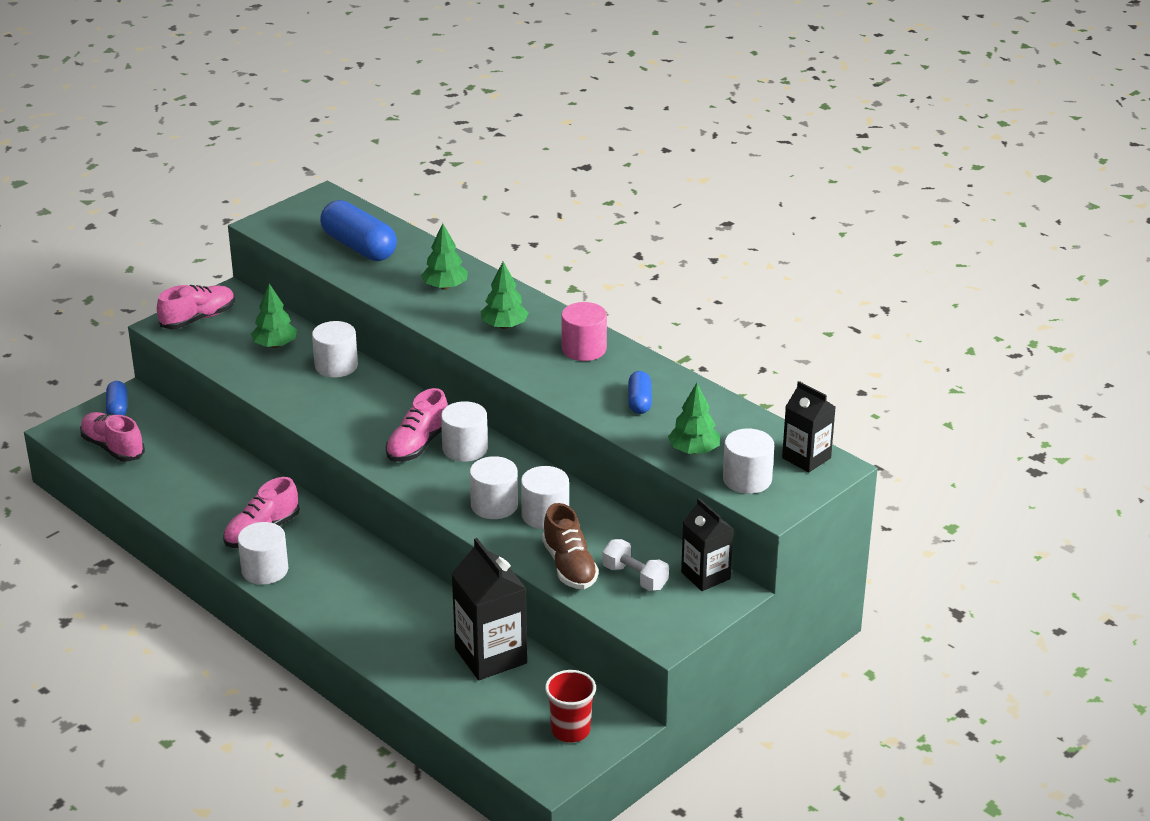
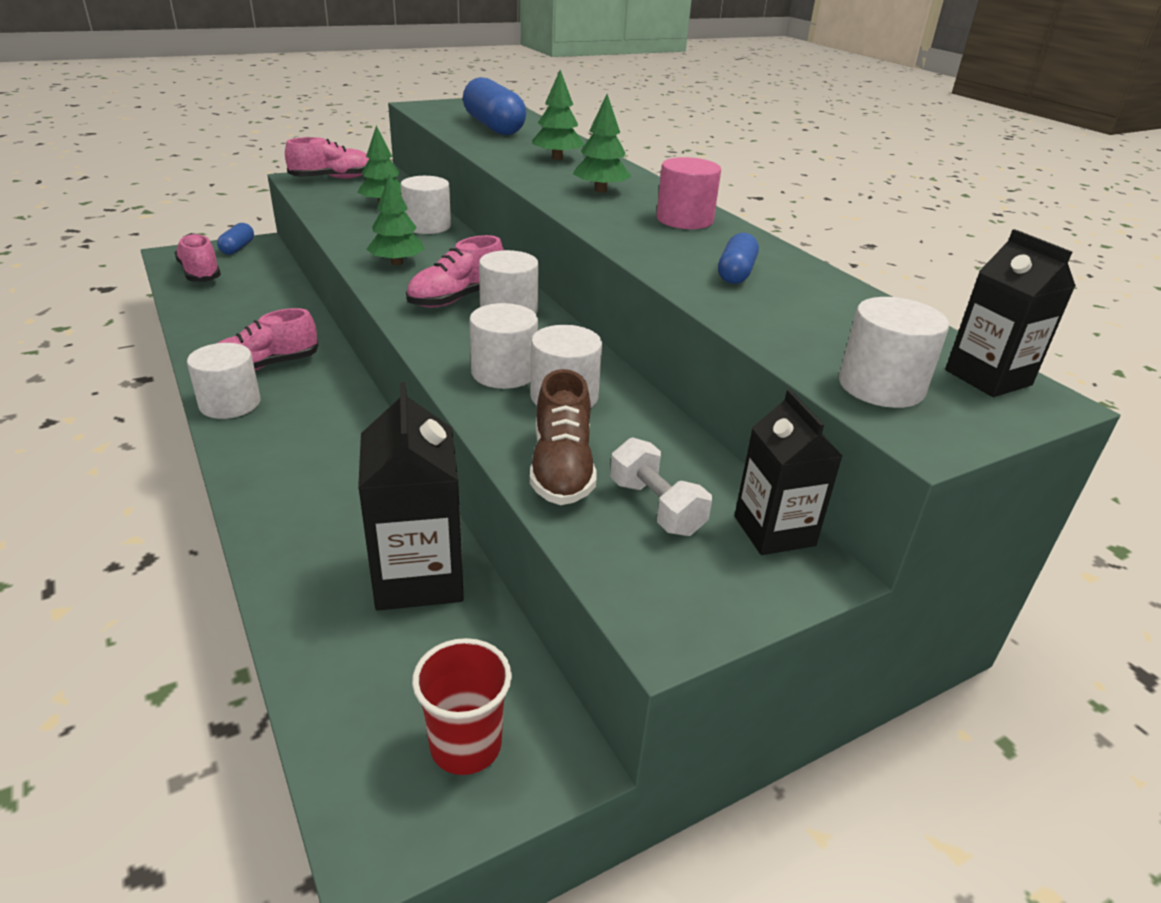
camera: 15 degrees right, 0 degrees up
(694, 450) = (799, 335): green tree -> green tree (397, 263)

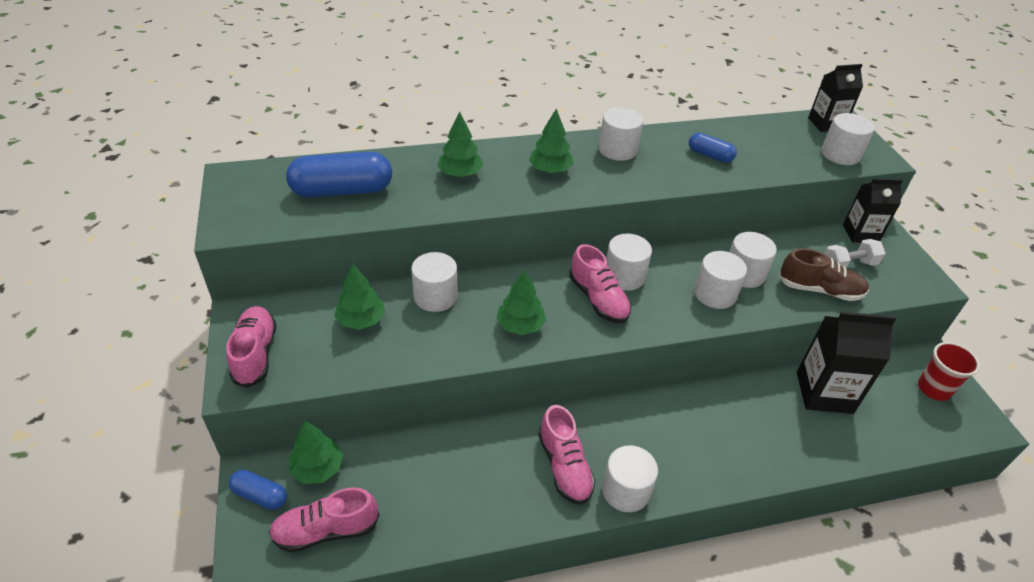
camera: 75 degrees left, 10 degrees up
(264, 262) = (318, 468): none -> green tree
(684, 220) = (617, 149): pink cylinder -> white cylinder

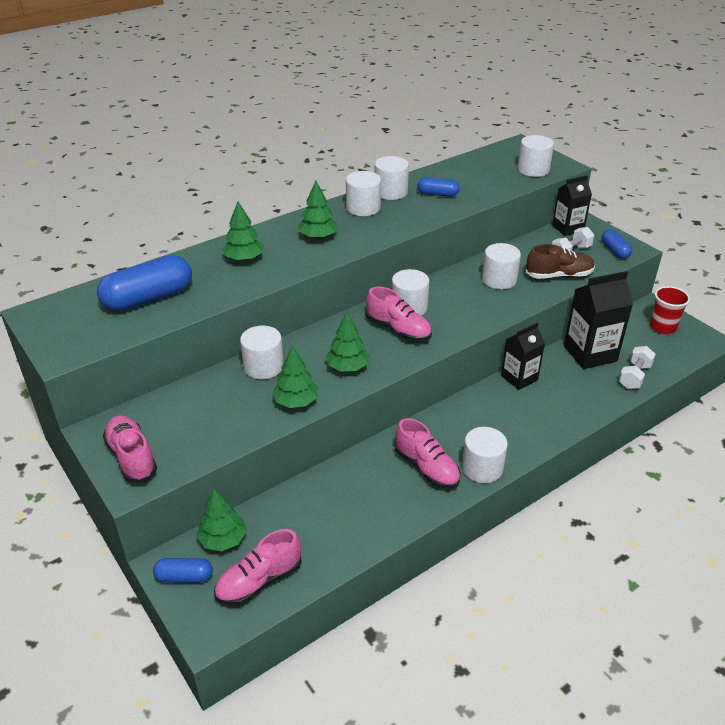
camera: 20 degrees left, 5 degrees down
(361, 320) = (210, 403): green tree -> green tree (296, 402)
(715, 294) = (485, 300): white cylinder -> white cylinder (391, 192)
(826, 124) = (511, 150): black carton -> black carton (519, 378)
(866, 440) = (634, 376): none -> white dumbbell
(906, 279) = (615, 251): none -> blue capsule

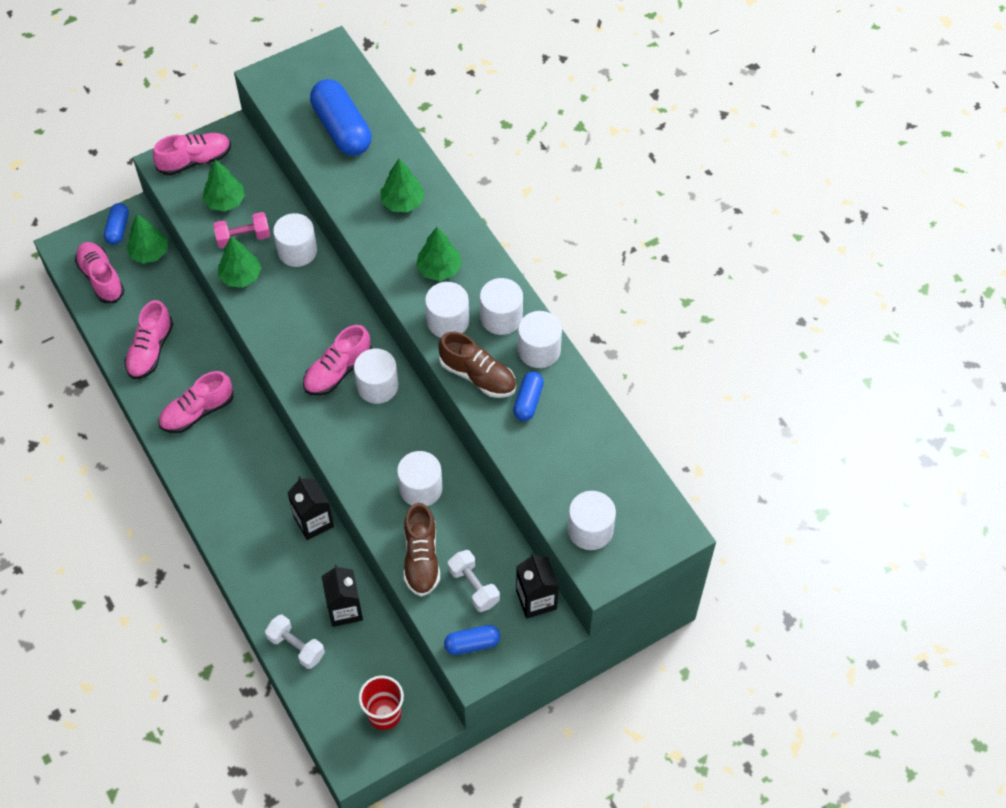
camera: 95 degrees right, 20 degrees up
(245, 405) = (243, 237): none -> pink dumbbell
(347, 367) = (284, 321): green tree -> green tree (225, 201)
(357, 517) = (150, 350): none -> pink shoe
(420, 214) = (478, 376): none -> brown shoe
(482, 468) = (187, 460): white cylinder -> white cylinder (448, 321)
(590, 353) = (345, 609): black carton -> black carton, size x0.65

